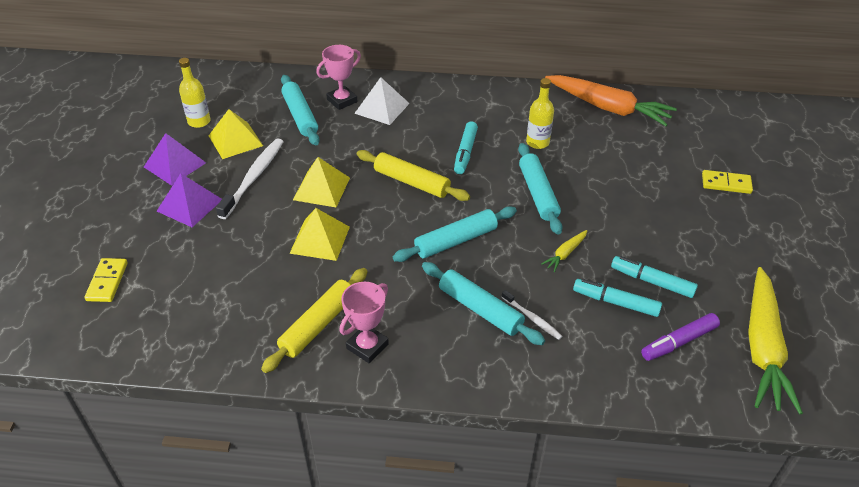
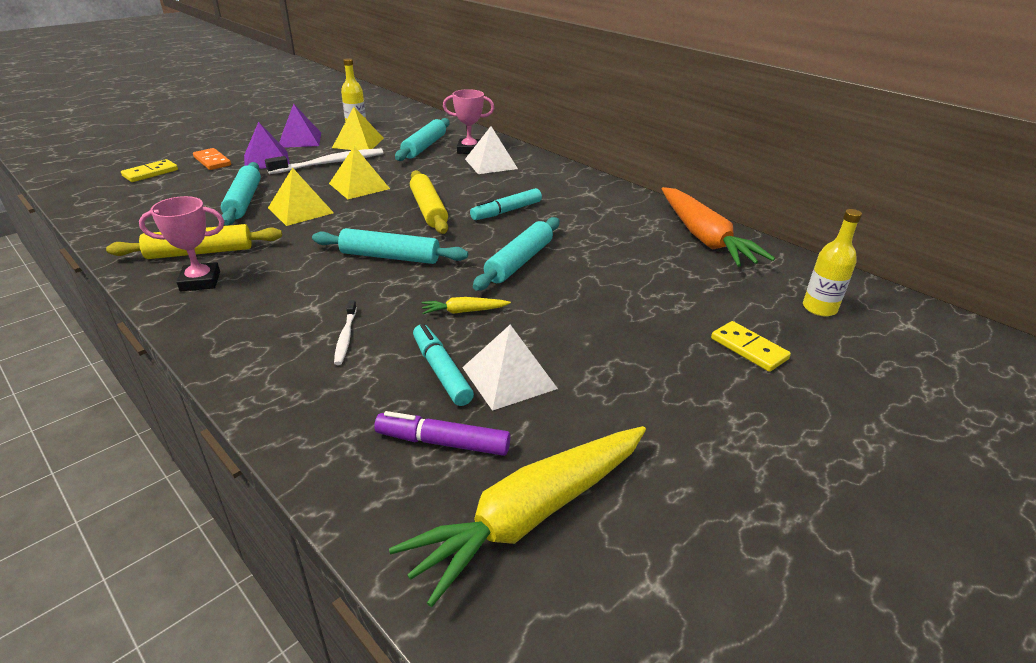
camera: 40 degrees right, 10 degrees down
(140, 235) = (212, 161): none -> orange domino
(480, 309) = (319, 307): turquoise rolling pin -> turquoise rolling pin (244, 201)
(537, 142) = (584, 231): yellow bottle -> yellow bottle (819, 308)
(652, 281) = (509, 378): turquoise marker -> white pyramid

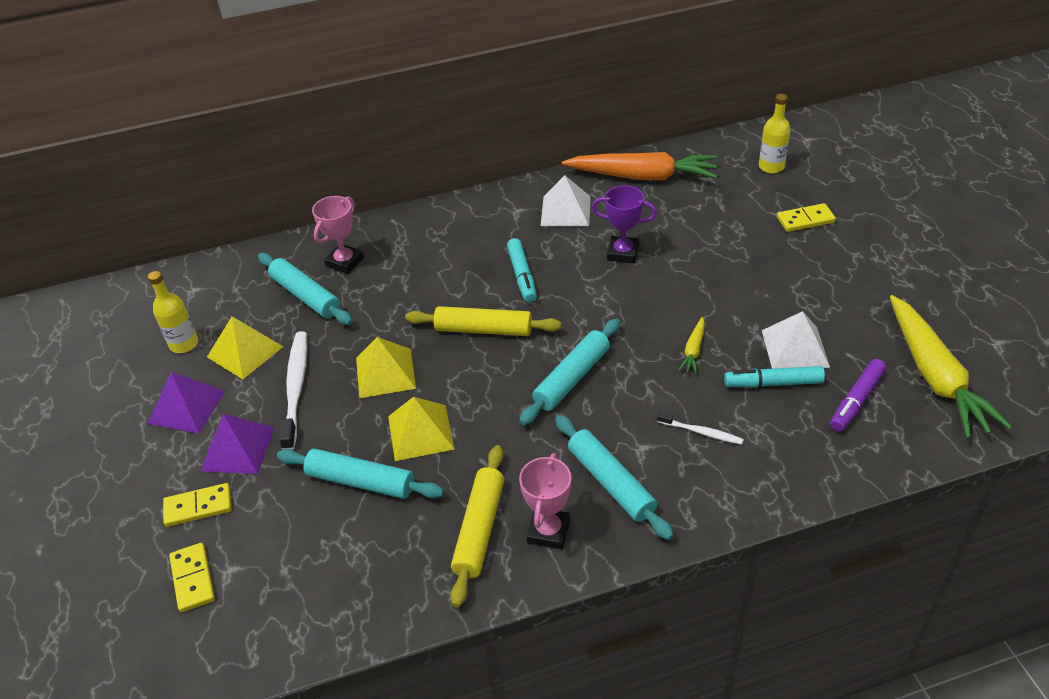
camera: 60 degrees left, 10 degrees up
(212, 161) = (198, 507): orange domino -> yellow domino
(491, 164) = (397, 256): white pyramid -> white pyramid (566, 211)
(519, 262) = (627, 295): turquoise rolling pin -> turquoise rolling pin (611, 483)
(578, 249) = (623, 253): none -> purple trophy

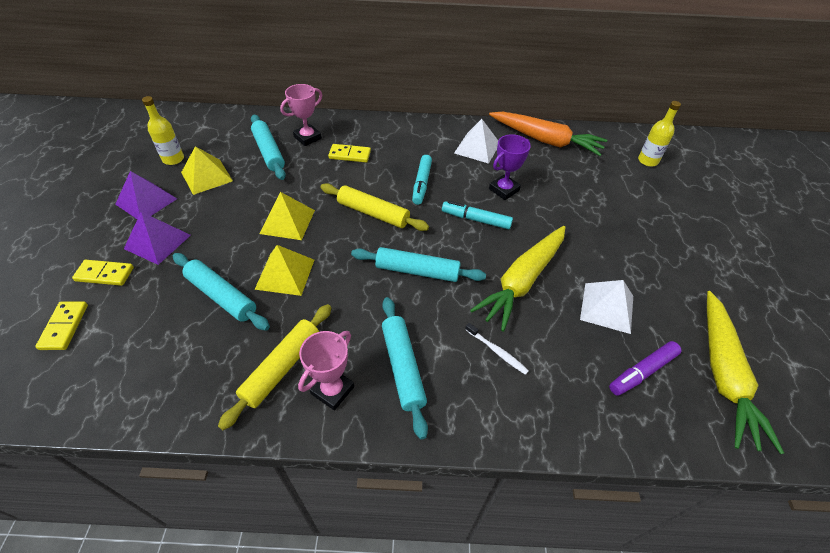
camera: 15 degrees right, 5 degrees up
(296, 388) = (222, 212): white toothbrush -> none
(572, 378) = (417, 271): turquoise rolling pin -> turquoise rolling pin turned 45 degrees clockwise
(623, 253) = (504, 190): purple trophy -> purple trophy turned 75 degrees counterclockwise
(693, 350) = (522, 281): yellow carrot -> yellow carrot, size x2.34
(773, 383) = (575, 331): turquoise marker -> turquoise marker (476, 219)
(805, 220) = (659, 208): yellow domino -> yellow domino (350, 155)

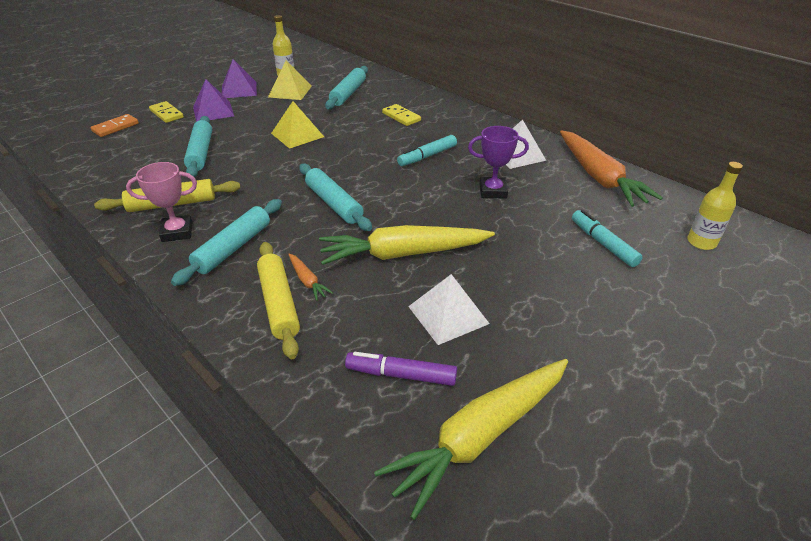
camera: 45 degrees right, 10 degrees down
(64, 327) = (115, 127): yellow domino -> orange domino
(285, 274) = (250, 160): yellow pyramid -> none
(307, 138) = (387, 96): pink trophy -> none
(373, 213) = (360, 156): yellow rolling pin -> yellow rolling pin (279, 304)
(476, 219) = (433, 198): turquoise marker -> turquoise marker (603, 243)
(497, 351) = (307, 281): white toothbrush -> orange carrot

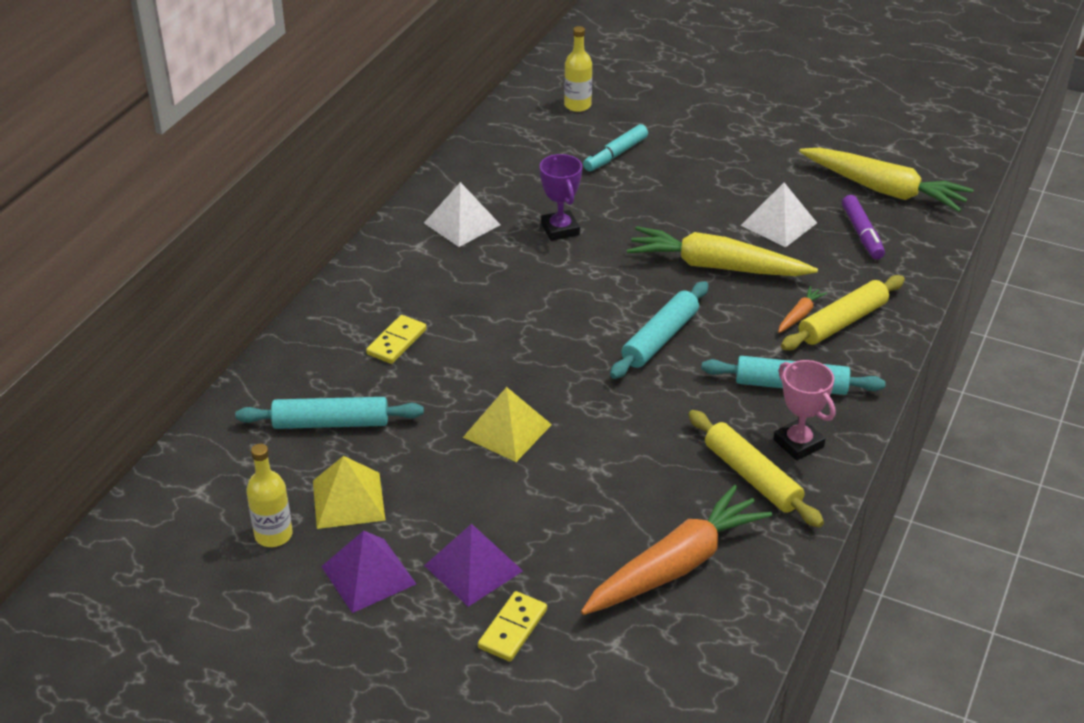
camera: 110 degrees left, 0 degrees up
(115, 127) = (596, 673): orange domino -> none
(201, 153) = (616, 513): turquoise rolling pin -> none
(403, 254) = (716, 266): yellow carrot -> yellow carrot turned 135 degrees clockwise
(427, 156) = (505, 292): turquoise marker -> none
(599, 177) = (486, 163): orange carrot -> orange carrot (676, 565)

